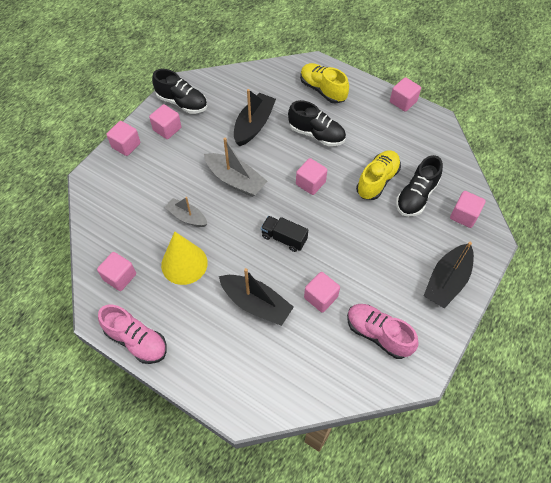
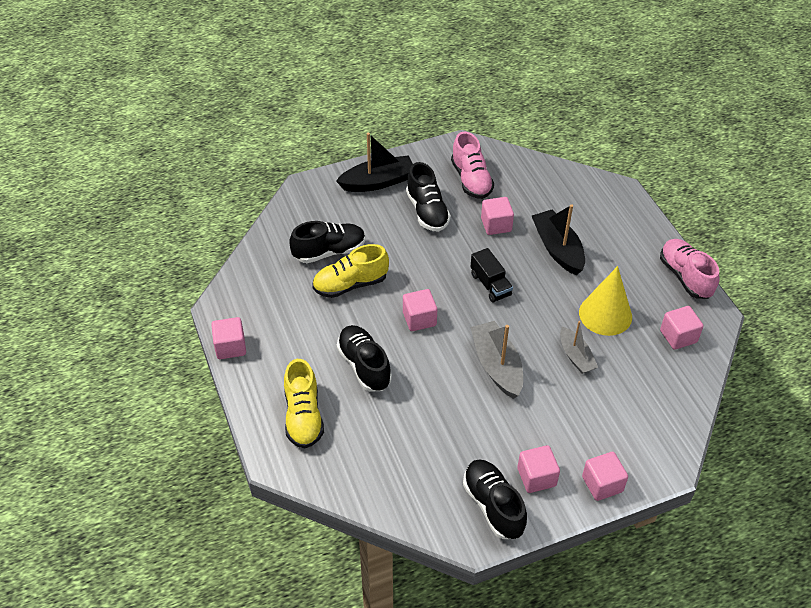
camera: 145 degrees left, 10 degrees down
(254, 125) = (425, 419): black boat -> none
(383, 276) = (427, 211): none -> black shoe
(464, 215) = (305, 215): pink cube -> none

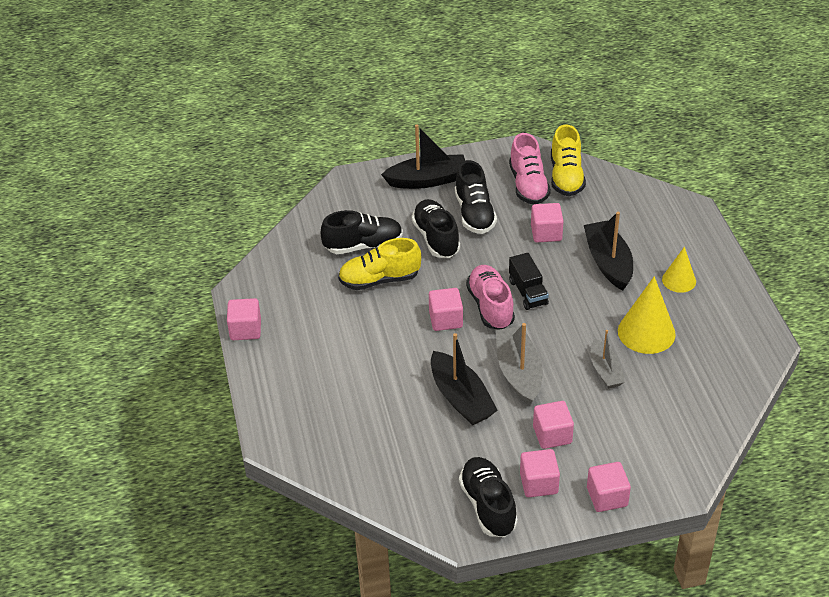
camera: 10 degrees right, 5 degrees down
(303, 416) = (308, 402): yellow shoe -> yellow shoe (566, 177)
(364, 366) = (379, 360): black shoe -> black shoe (436, 238)
(448, 397) = (461, 398): none -> black boat
(624, 261) = (679, 280): none -> yellow cone
(678, 336) = (721, 361): pink cube -> pink cube (552, 435)
(685, 277) = (743, 302): pink shoe -> pink shoe (490, 306)

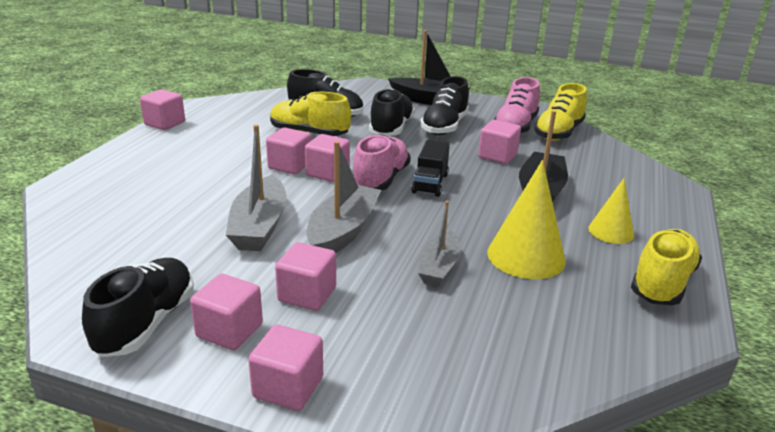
camera: 30 degrees right, 15 degrees down
(409, 327) = (289, 166): none -> pink cube
(461, 398) = (259, 226): black boat -> grey boat
(735, 313) = (662, 283): none -> yellow shoe

